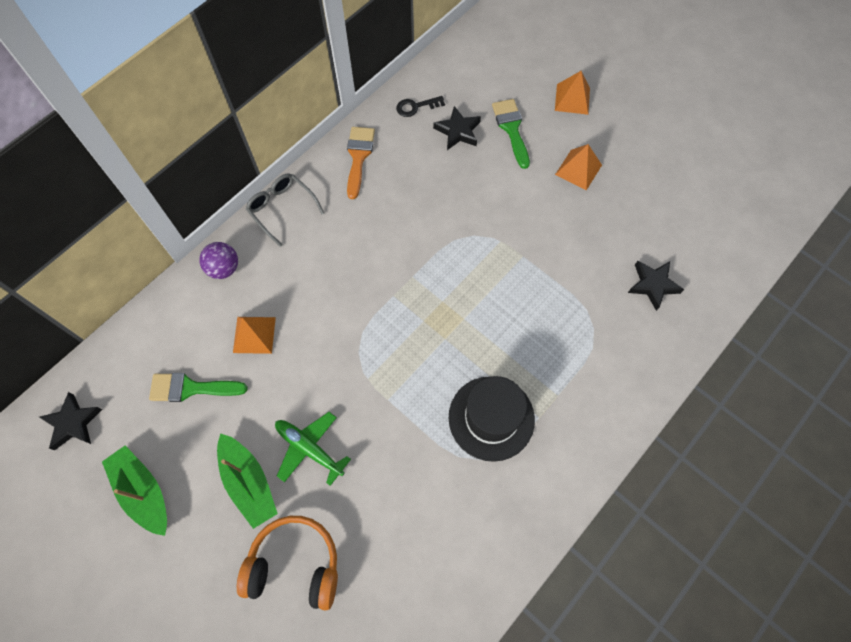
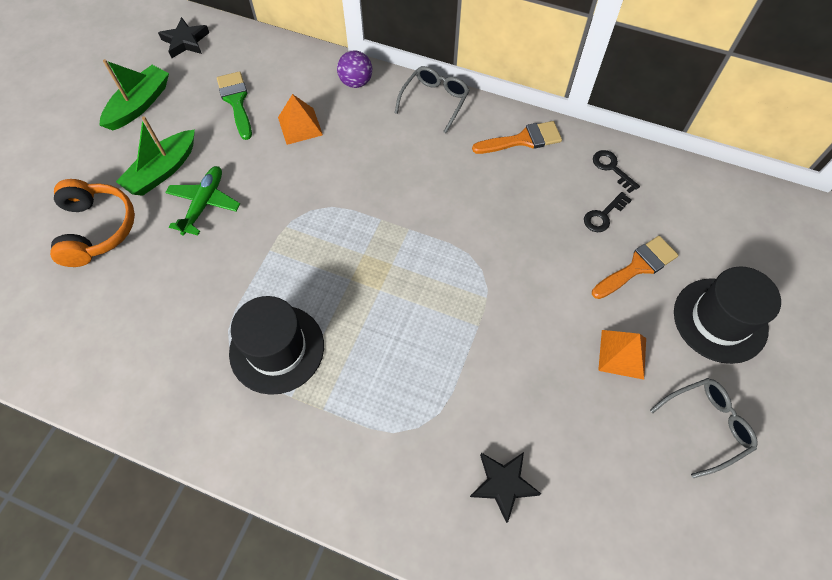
camera: 70 degrees right, 5 degrees down
(458, 131) = (603, 215): black star -> black key
(511, 129) = (637, 266): green brush -> orange brush
(572, 99) = (720, 320): orange pyramid -> black hat
(646, 144) = (705, 426): none -> grey glasses

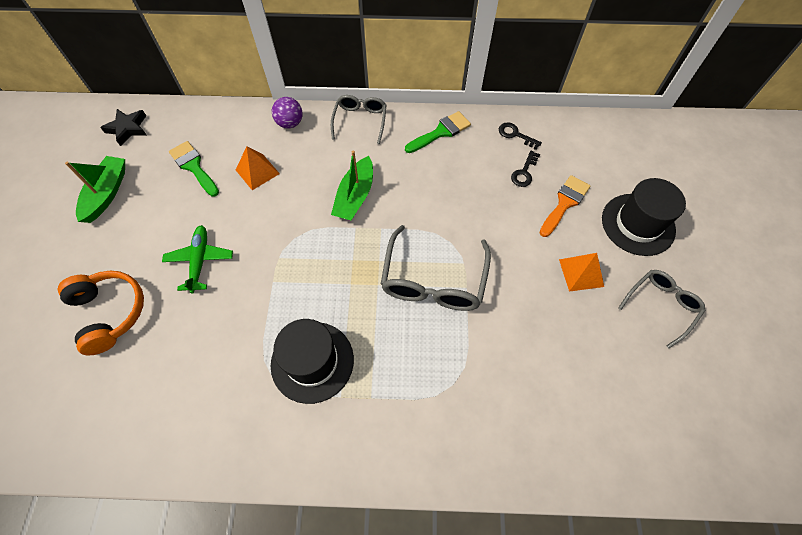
camera: 20 degrees left, 0 degrees up
(163, 171) = (151, 244): green boat -> green boat (355, 196)
(444, 304) = (434, 279): none -> grey glasses
(503, 484) = (536, 405): black star -> none
(523, 140) = (441, 132): orange brush -> green brush

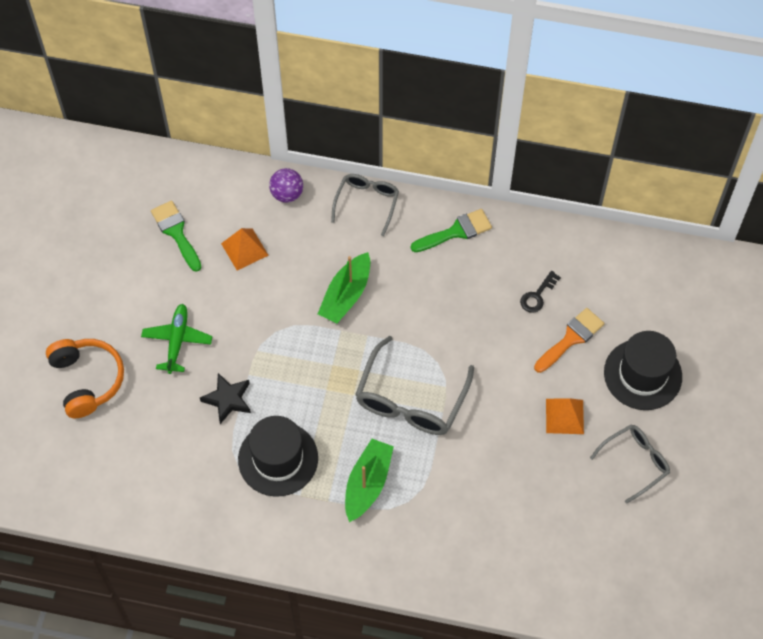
camera: 10 degrees right, 0 degrees up
(107, 193) = (83, 250): green boat -> green boat (367, 483)
(128, 128) = (105, 173): black star -> black star (228, 399)
(515, 135) = (540, 248): black key -> none

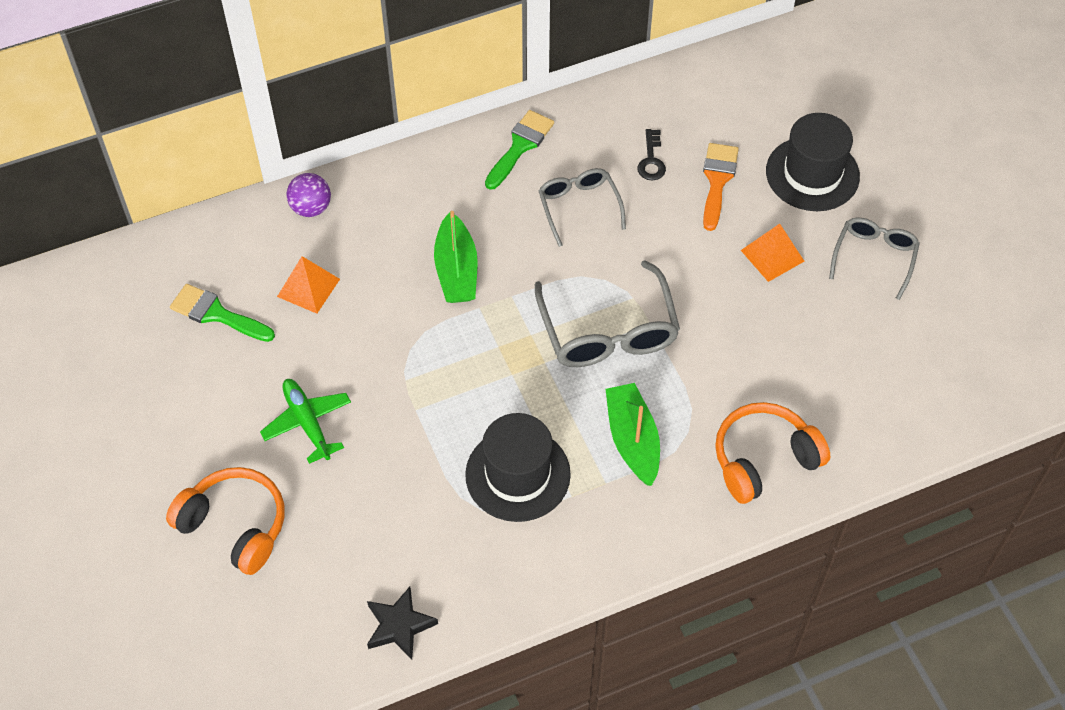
camera: 35 degrees left, 5 degrees down
(228, 399) = (413, 448): black star -> black star (399, 625)
(366, 204) = (405, 171): grey glasses -> grey glasses (579, 208)
(442, 552) = (763, 459): none -> orange headphones

